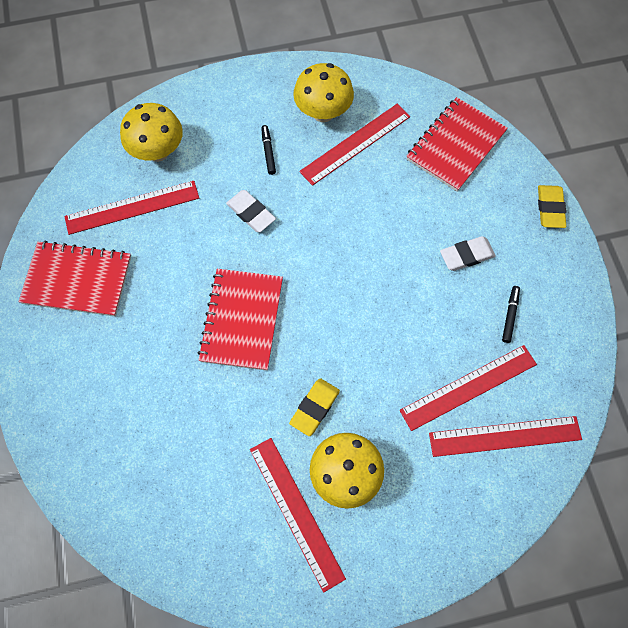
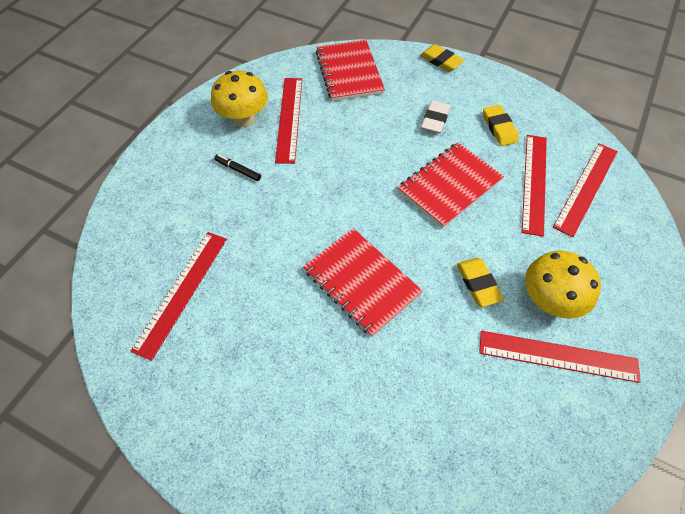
camera: 50 degrees left, 10 degrees down
(77, 280) = (203, 384): red notebook -> red notebook (449, 186)
(158, 151) = (153, 239): yellow mushroom -> none
(251, 213) = (276, 214): white eraser -> none
(509, 315) = (499, 128): black marker -> yellow eraser

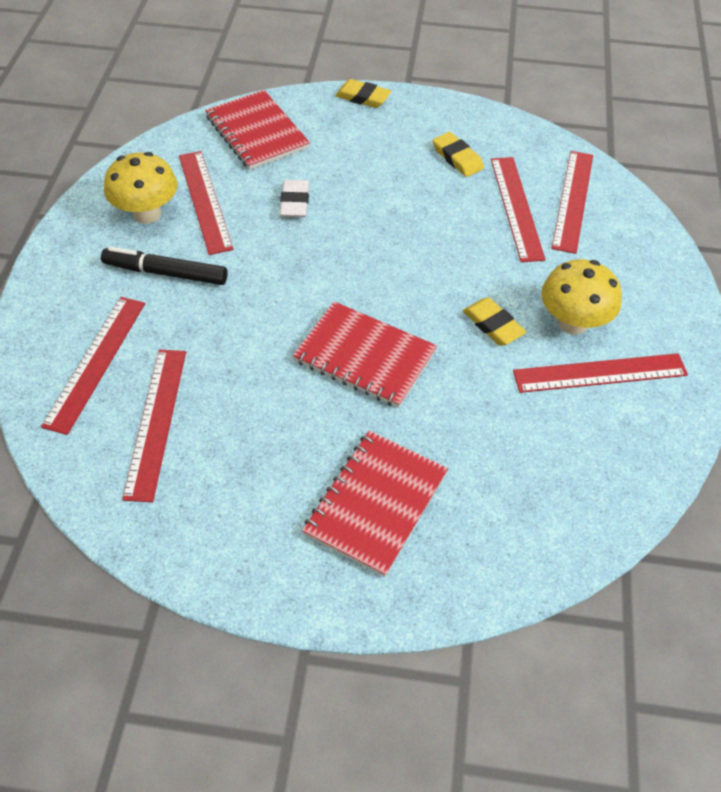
camera: 20 degrees left, 5 degrees down
(159, 230) = (96, 362): none -> red ruler
(238, 170) = (165, 273): black marker -> black marker, size x1.86
(435, 119) = (381, 164): white eraser -> white eraser (295, 202)
(449, 186) = (424, 232): red notebook -> red notebook (376, 503)

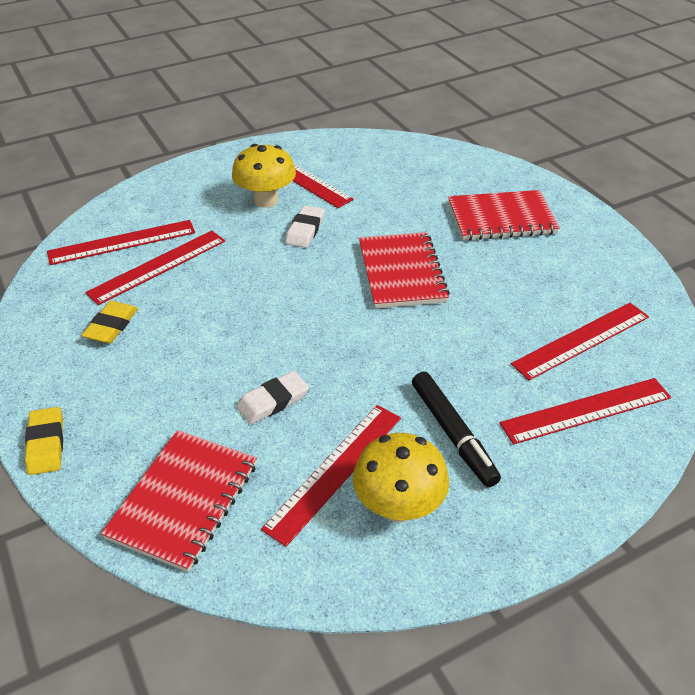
camera: 125 degrees left, 10 degrees down
(493, 325) = (305, 230): yellow eraser -> white eraser

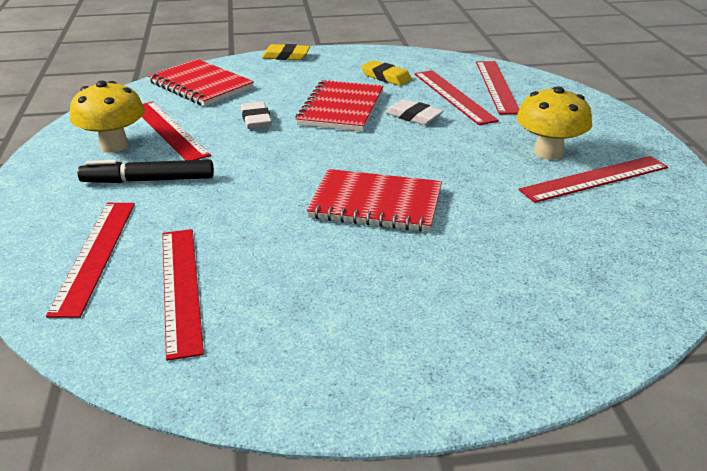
camera: 110 degrees right, 10 degrees down
(305, 230) = (481, 165): white eraser -> white eraser (413, 116)
(501, 218) = (450, 306): red notebook -> red notebook (341, 108)

